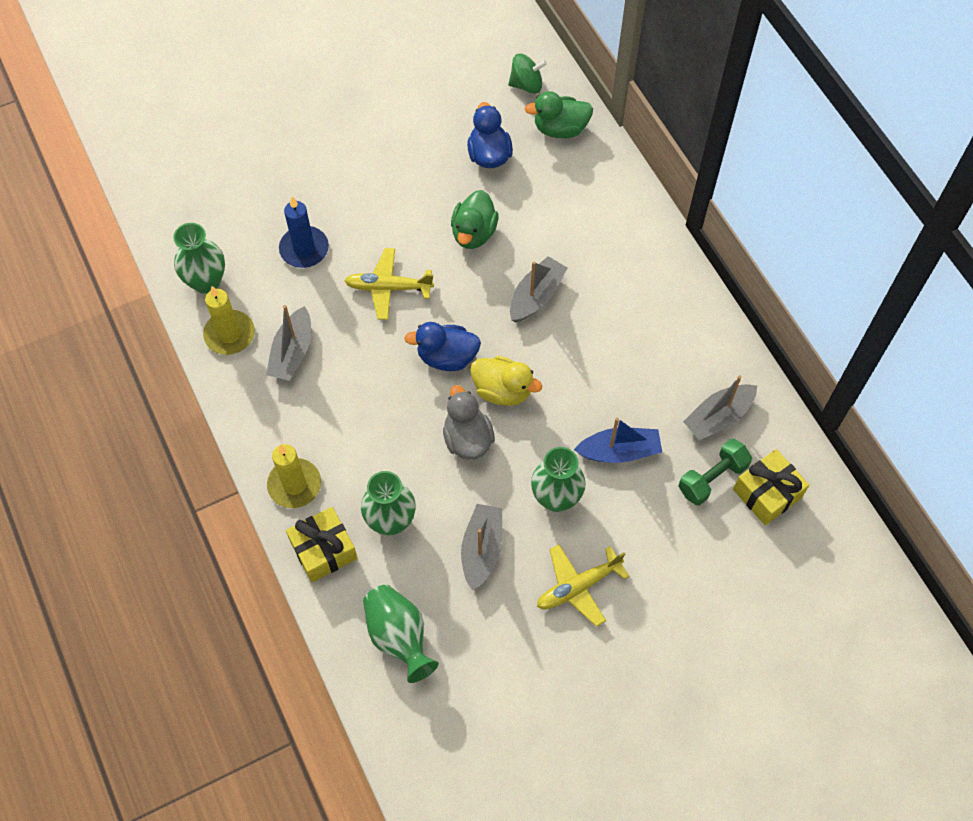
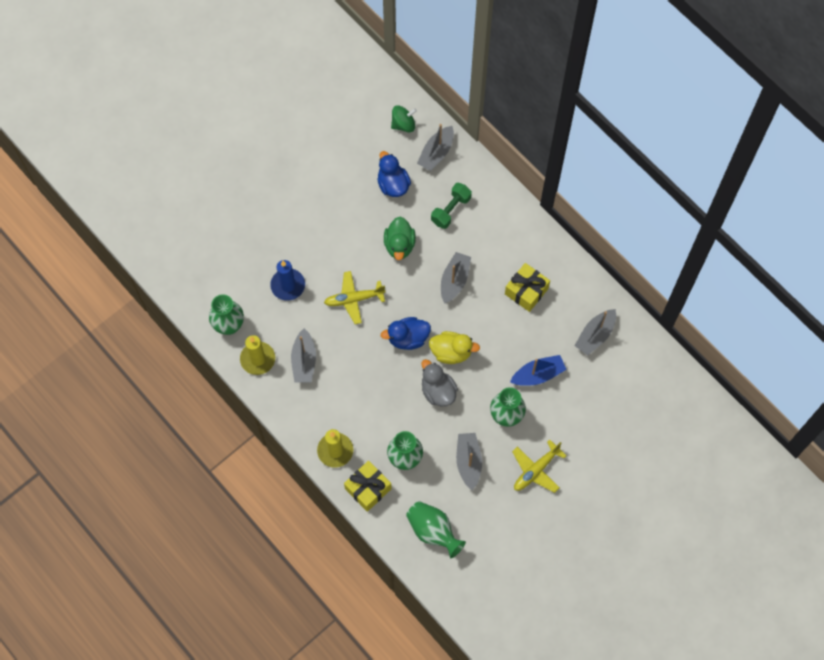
camera: 15 degrees left, 5 degrees up
(560, 129) = (436, 153): green duck -> grey boat
(712, 478) = (601, 377): green dumbbell -> green dumbbell (451, 210)
(767, 493) = (638, 378): yellow gift -> yellow gift (526, 291)

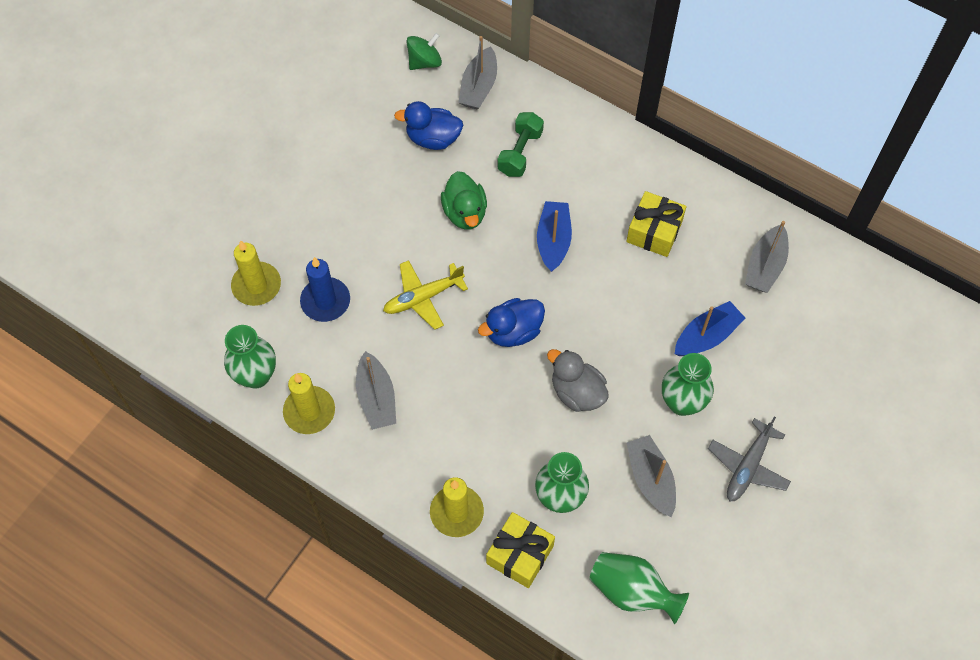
camera: 15 degrees left, 5 degrees down
(245, 263) = (256, 285): none -> yellow candle
(393, 185) = (433, 138): blue duck -> blue duck turned 45 degrees counterclockwise
(451, 352) = (579, 335): yellow duck -> none
(454, 280) = (553, 240): grey boat -> blue boat
(536, 470) = (748, 466): yellow plane -> grey plane

